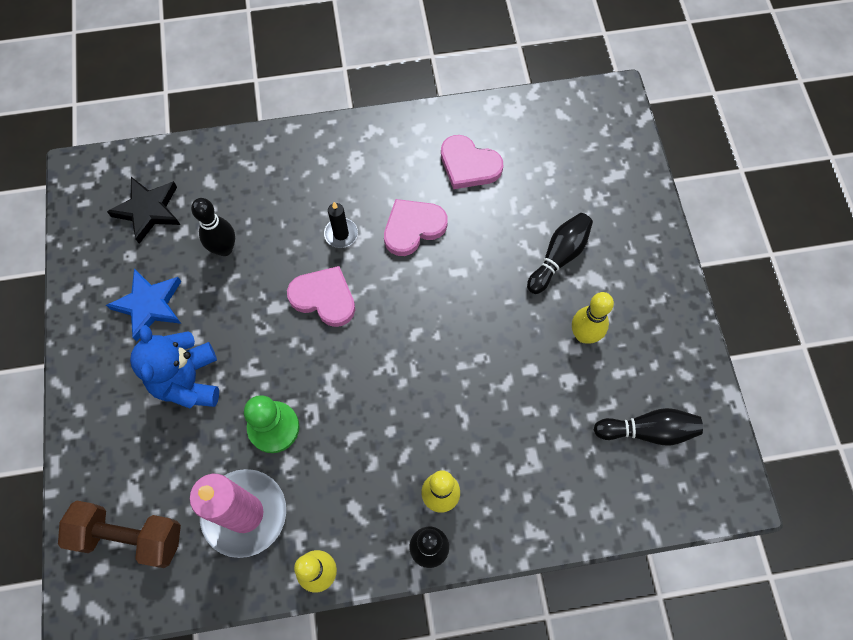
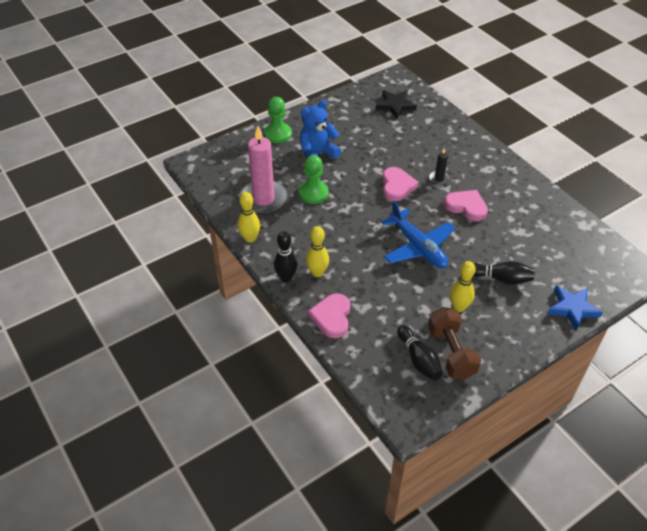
camera: 65 degrees right, 20 degrees down
(102, 423) = (278, 134): none -> green pawn
(130, 536) = (230, 164): brown dumbbell -> brown dumbbell (451, 352)
(149, 305) = (346, 126): blue star -> blue star (572, 308)
(224, 249) = (396, 139): black bowling pin -> none
(456, 331) = (418, 247): none -> blue plane
(469, 165) = (527, 217): pink heart -> pink heart (332, 317)

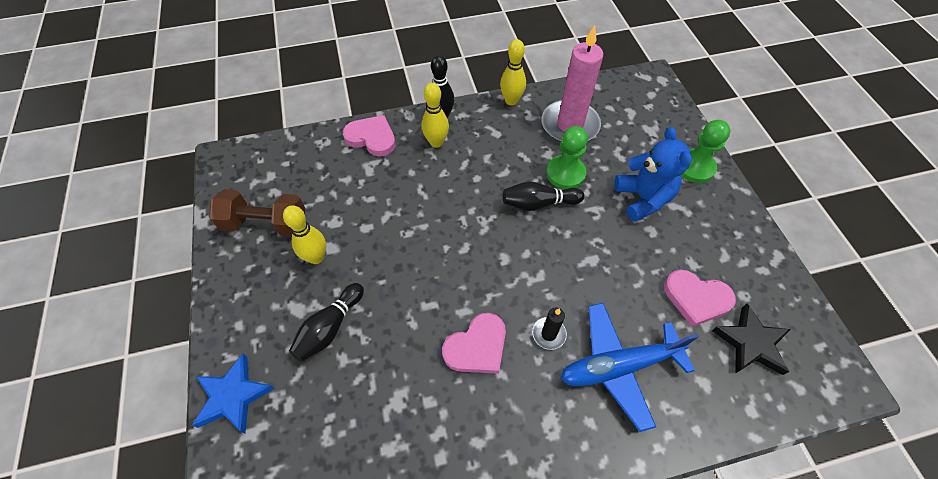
camera: 110 degrees right, 10 degrees up
(397, 186) = (550, 271): pink heart -> pink heart (696, 298)
(418, 247) = (428, 252): blue plane -> blue plane (618, 366)
(419, 359) = (277, 192): black bowling pin -> black bowling pin (538, 203)

